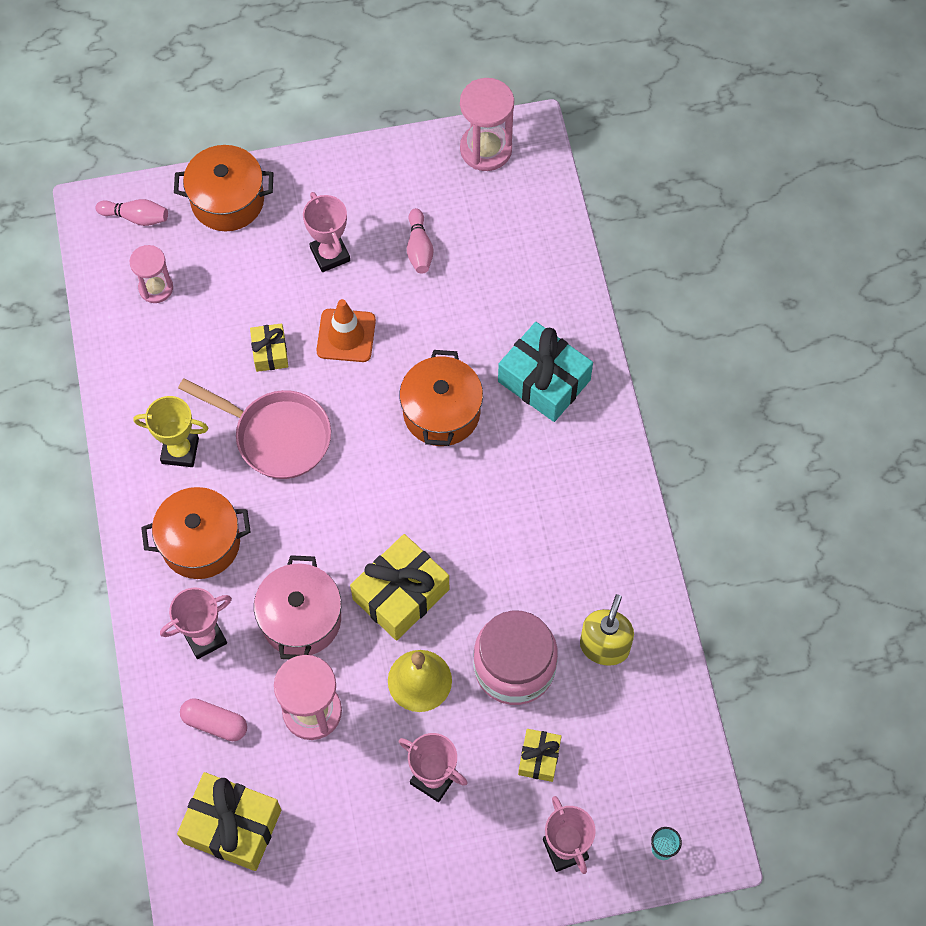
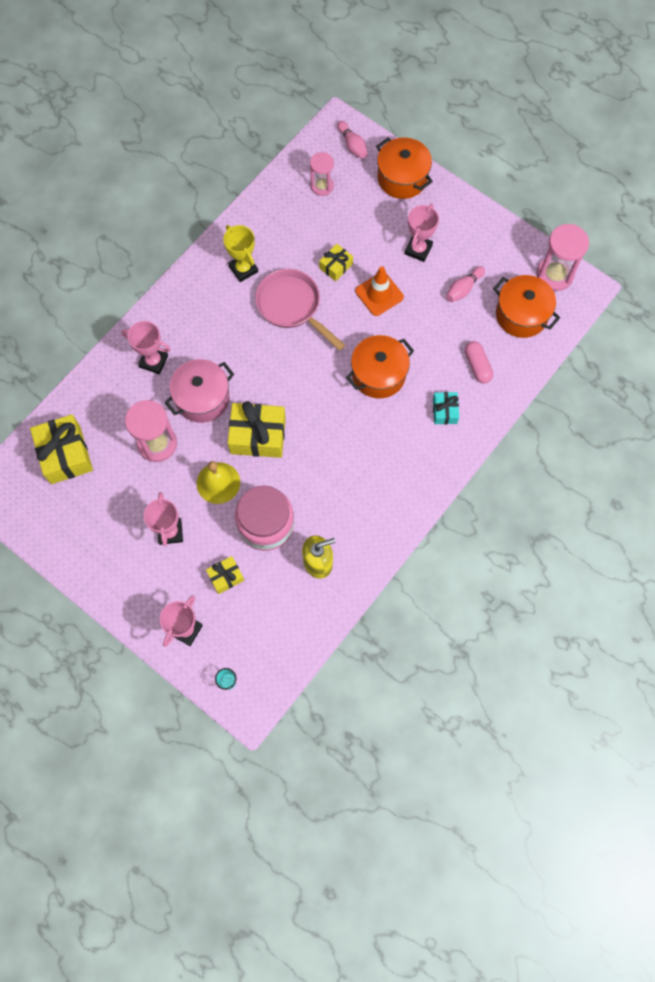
camera: 50 degrees right, 5 degrees up
(200, 543) = (202, 318): orange pot -> orange pot (521, 315)
(215, 723) = (112, 403): pink capsule -> pink capsule (477, 366)
(276, 436) = (292, 306): pink pan -> pink pan turned 150 degrees clockwise
(544, 381) = (444, 411): turquoise gift -> turquoise gift, size x0.54

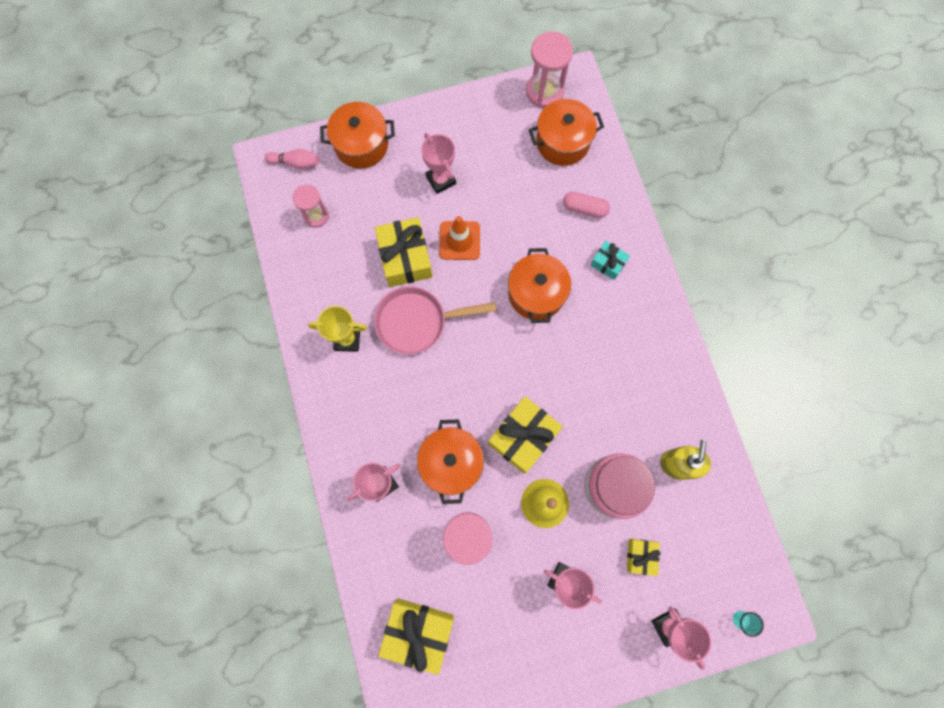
camera: 55 degrees left, 5 degrees up
(202, 398) = (451, 462): pink pot -> orange pot
(336, 266) = (405, 258): yellow gift -> yellow gift, size x1.85
(463, 289) = (505, 170): pink bowling pin -> none

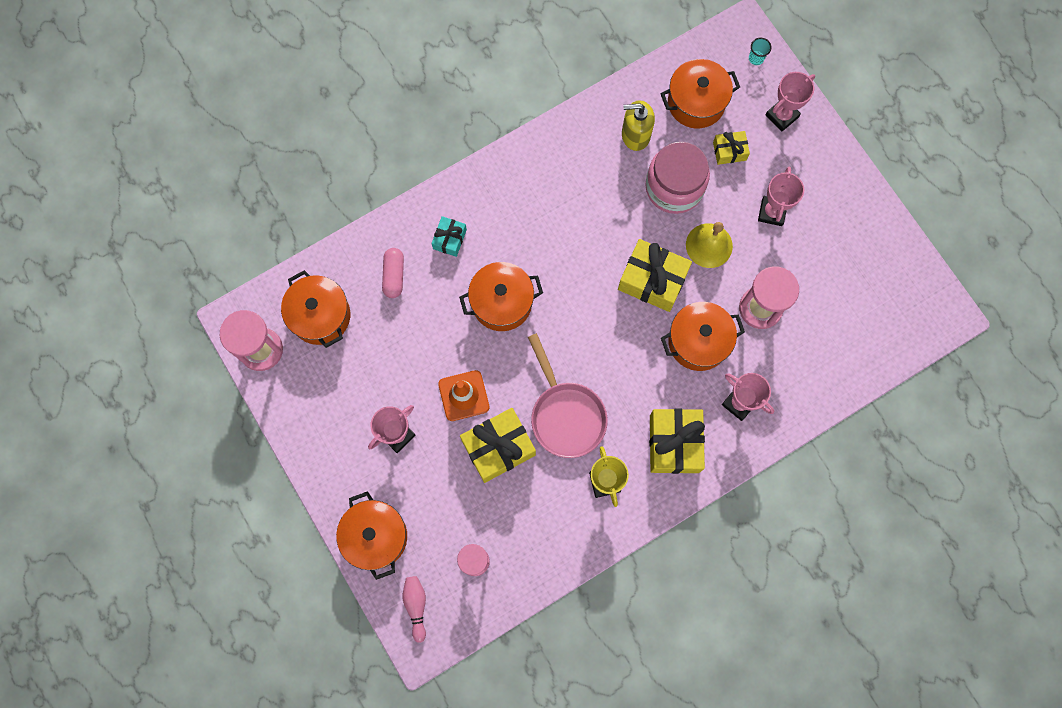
camera: 105 degrees left, 0 degrees up
(418, 631) = (860, 330): yellow gift -> yellow gift (674, 443)
(701, 537) = (696, 102): none -> orange pot

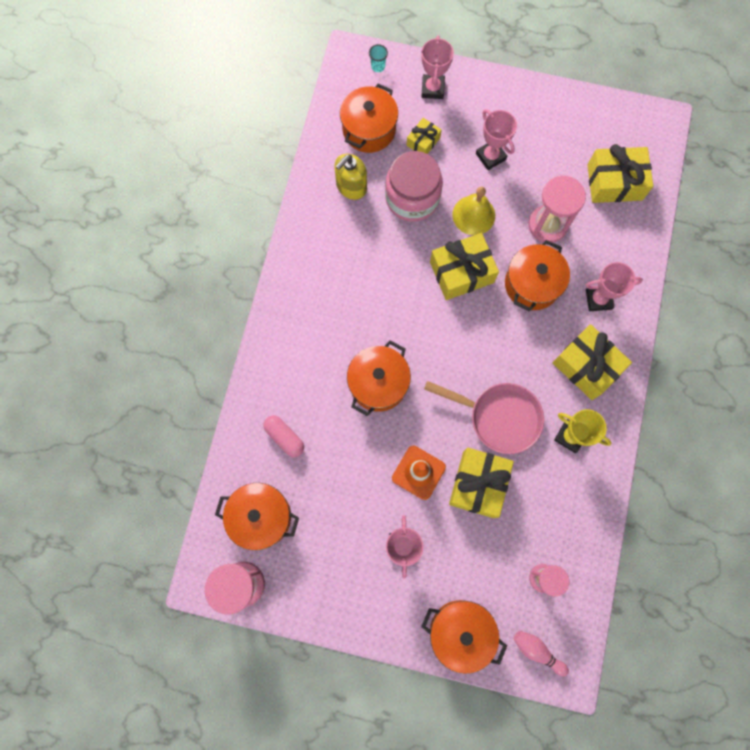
camera: 45 degrees left, 0 degrees up
(449, 239) = (298, 374): turquoise gift -> none
(852, 326) = (614, 182): none -> yellow gift

